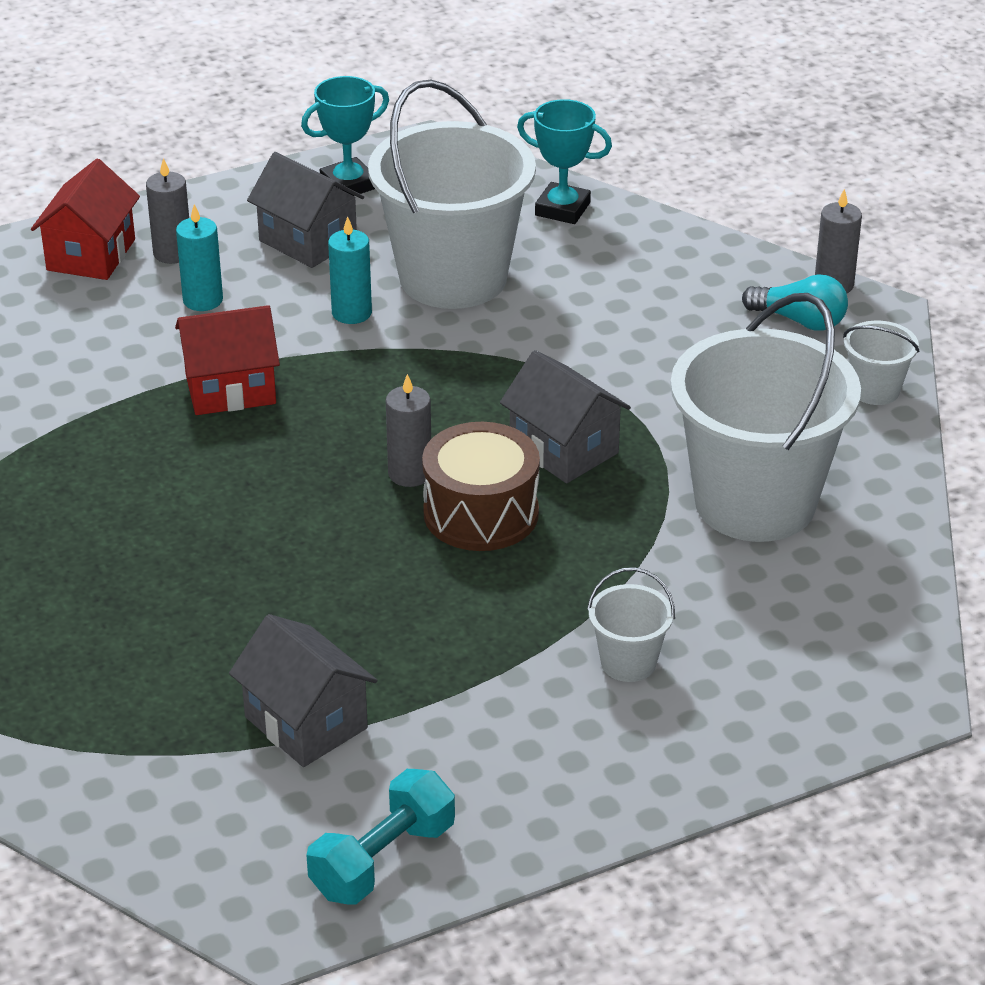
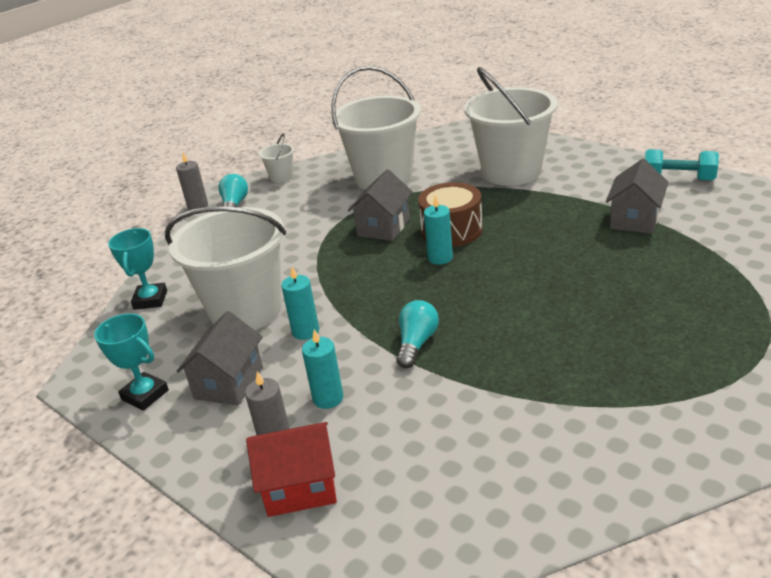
camera: 110 degrees left, 5 degrees down
(230, 389) = (416, 343): red house -> turquoise light bulb
(410, 474) = (440, 258): grey candle -> turquoise candle
(628, 662) = (511, 172): white bucket -> white bucket, size x2.35

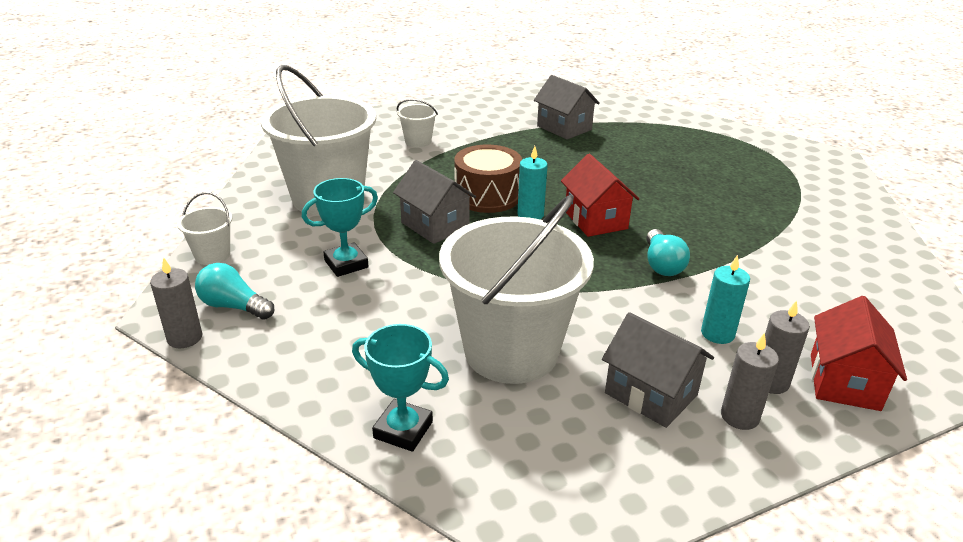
camera: 70 degrees left, 0 degrees up
(145, 395) = (632, 470): turquoise trophy -> turquoise trophy (346, 264)
(223, 433) = (739, 416): none -> grey candle
(305, 331) = (591, 320): turquoise candle -> none
(416, 343) = (662, 264): turquoise light bulb -> turquoise light bulb turned 135 degrees counterclockwise
(463, 289) = (595, 220): none -> red house
(511, 172) = (418, 141): white bucket -> white bucket, size x0.42
(678, 179) = (525, 97): turquoise dumbbell -> none

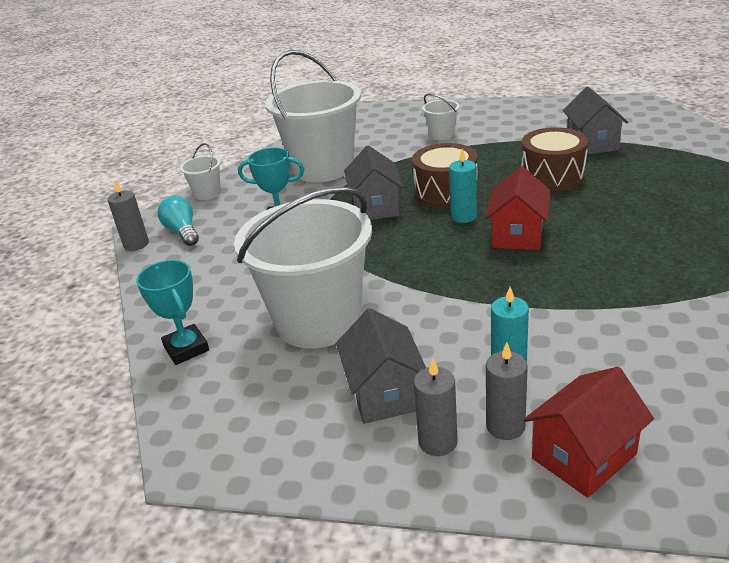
camera: 40 degrees right, 0 degrees up
(564, 162) = (552, 176): none -> brown drum
(662, 264) = (532, 291): turquoise light bulb -> none

